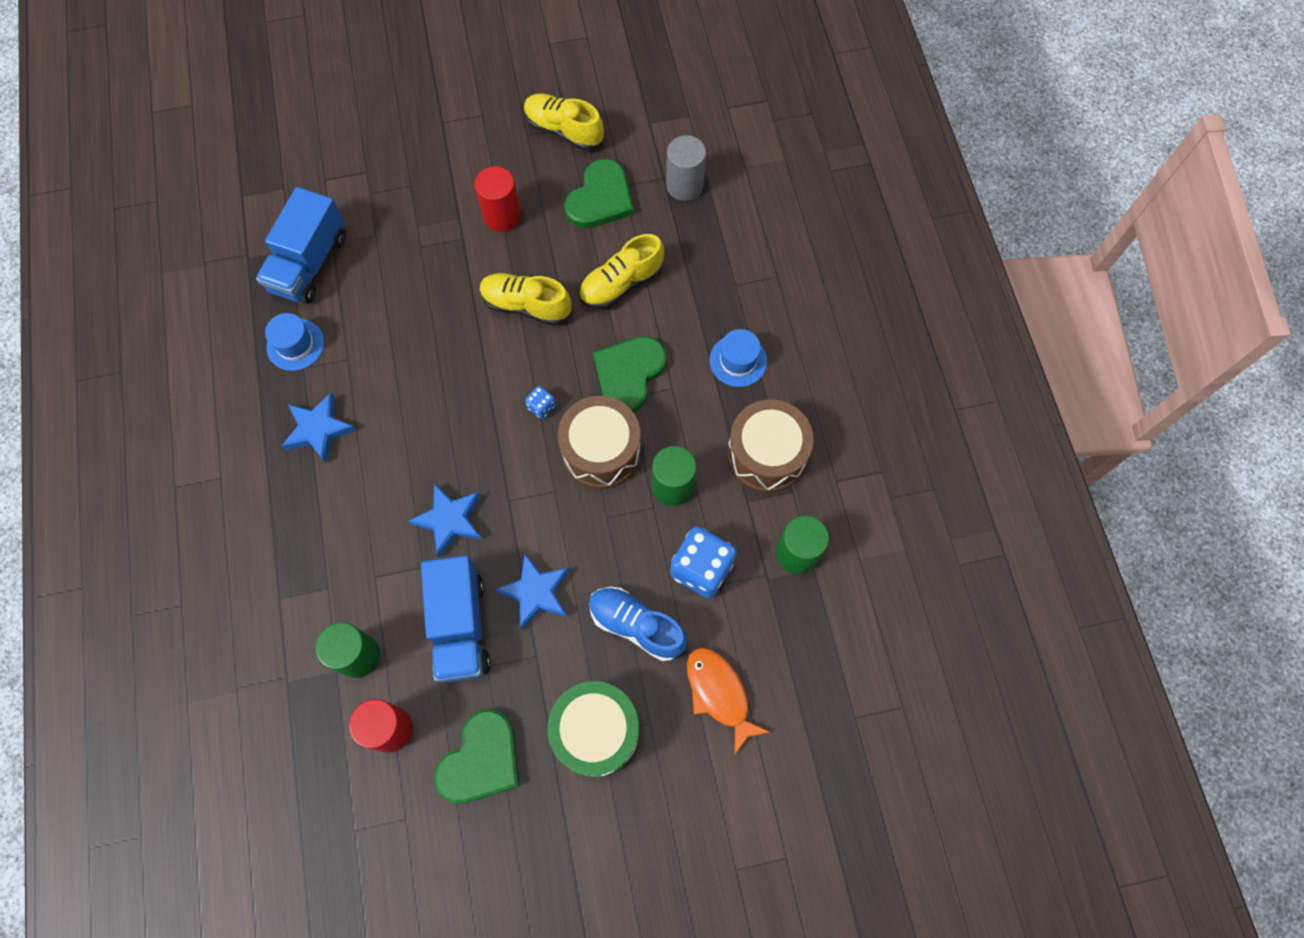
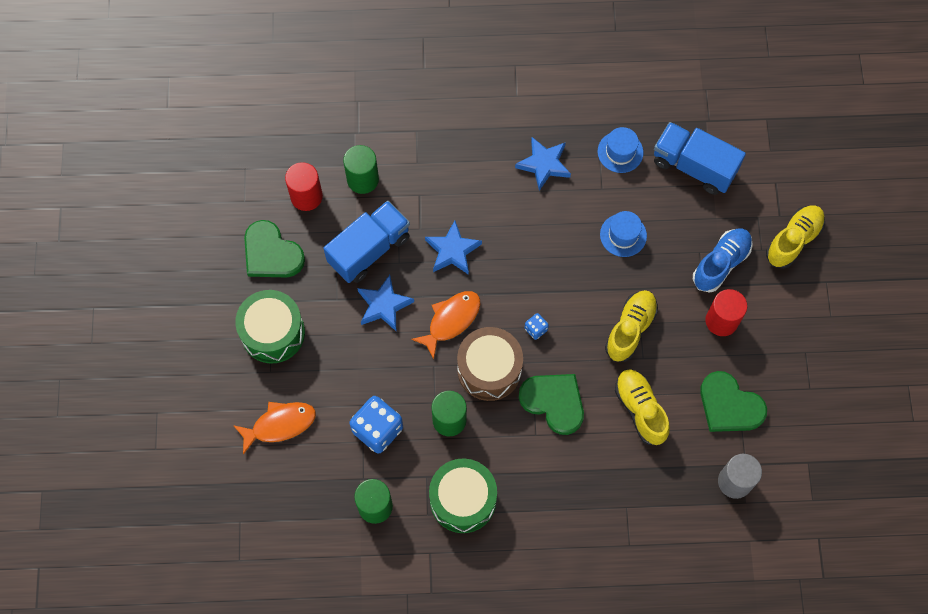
camera: 100 degrees right, 0 degrees up
(460, 626) = (369, 250): blue truck -> blue truck turned 135 degrees clockwise
(545, 506) = (451, 320): none -> orange fish
(564, 130) = (806, 384): yellow shoe -> yellow shoe (793, 240)
(636, 626) = (343, 374): blue shoe -> blue shoe (721, 264)
(738, 360) = (552, 494): blue hat -> blue hat (623, 235)
(766, 454) = (463, 500): brown drum -> green drum

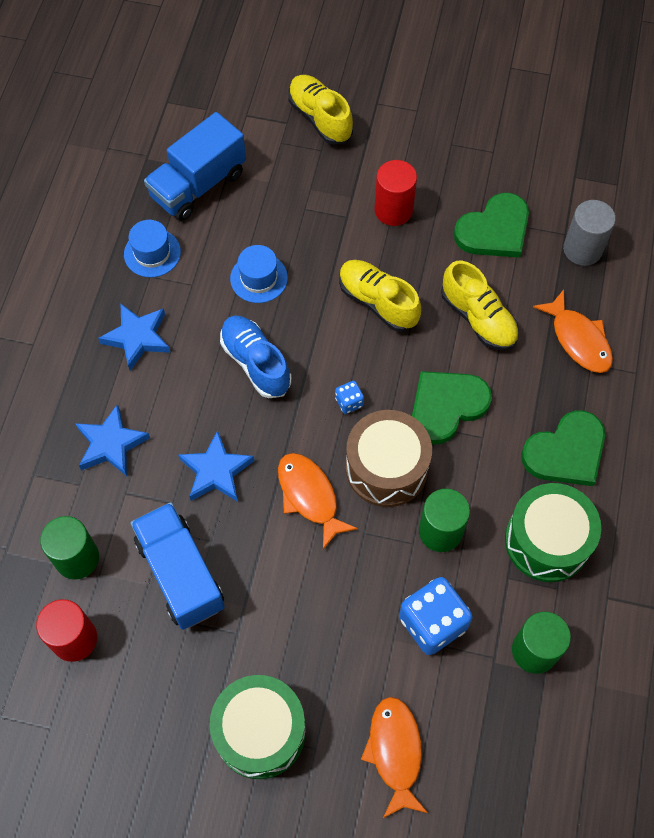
camera: 75 degrees left, 5 degrees down
(271, 253) = (142, 707): green heart -> green heart (566, 452)
(384, 305) = (264, 574): blue star -> blue star (111, 444)
(640, 410) = (478, 318): yellow shoe -> yellow shoe turned 120 degrees counterclockwise
(645, 493) = (578, 339): none -> orange fish
(721, 264) = (325, 192): blue shoe -> blue shoe (256, 363)

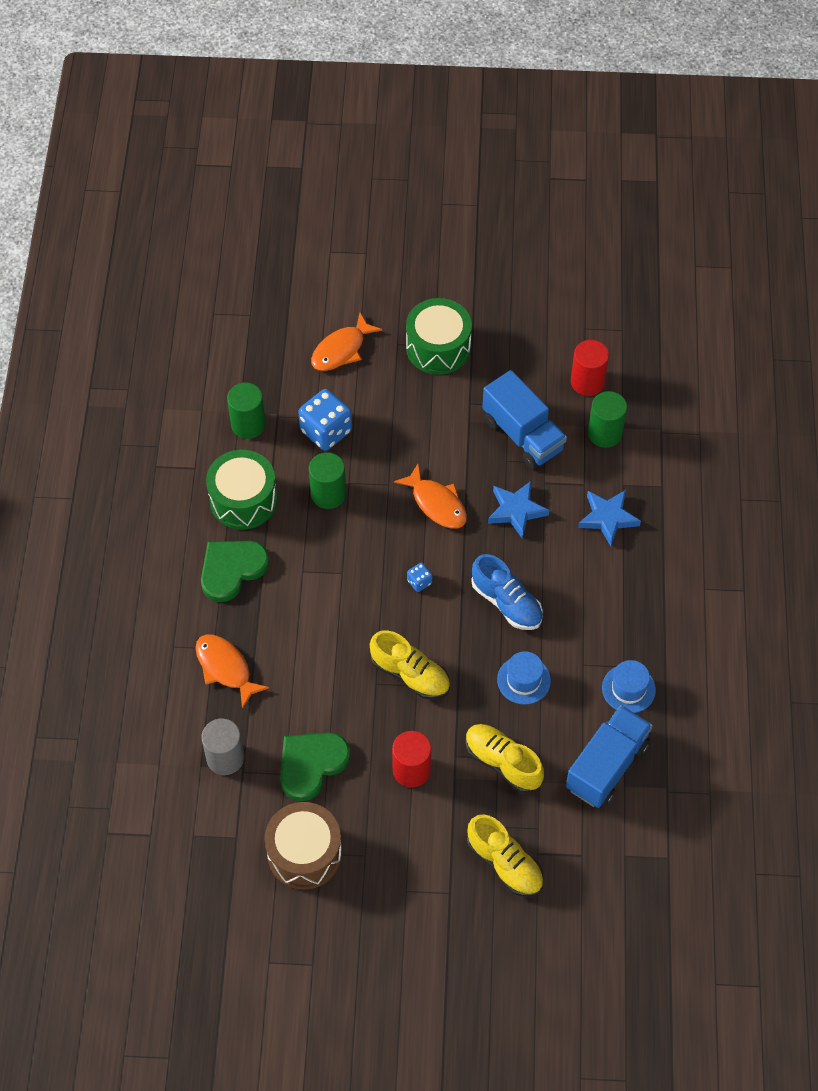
camera: 170 degrees right, 5 degrees down
(137, 338) = (615, 608): blue star -> none
(386, 468) = (378, 534): brown drum -> brown drum (304, 853)
(395, 752) = (341, 350): orange fish -> orange fish turned 60 degrees clockwise
(446, 406) = (336, 591): green heart -> none
(478, 318) = (317, 674): yellow shoe -> yellow shoe (503, 763)

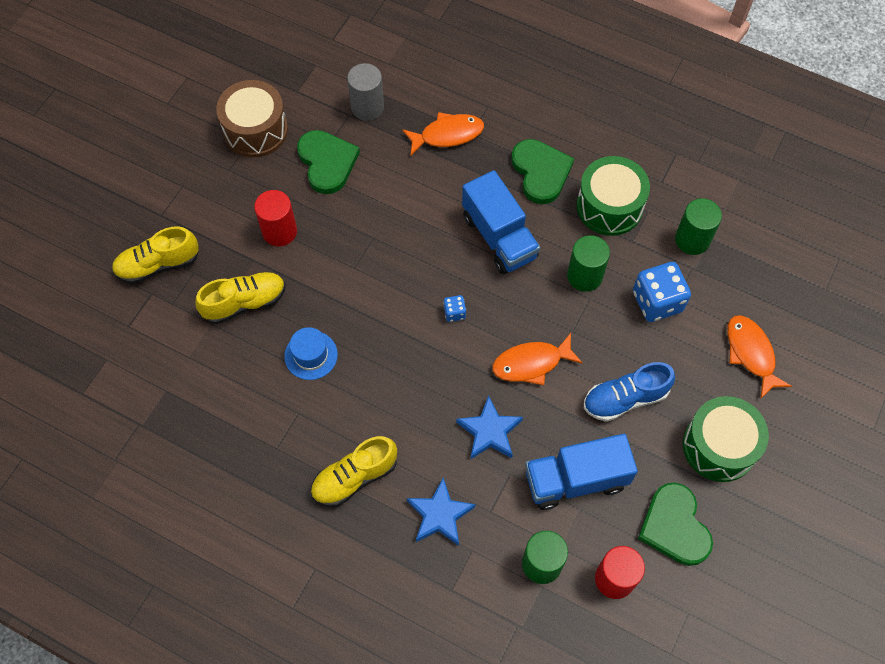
camera: 115 degrees right, 5 degrees up
(410, 674) = (367, 267): yellow shoe -> yellow shoe (355, 477)
(506, 602) = (395, 377): blue shoe -> blue shoe (625, 399)
(523, 357) = (674, 526): none -> green heart
(607, 766) = (191, 385): blue truck -> blue truck (499, 237)
(628, 689) = (252, 441): blue hat -> none

